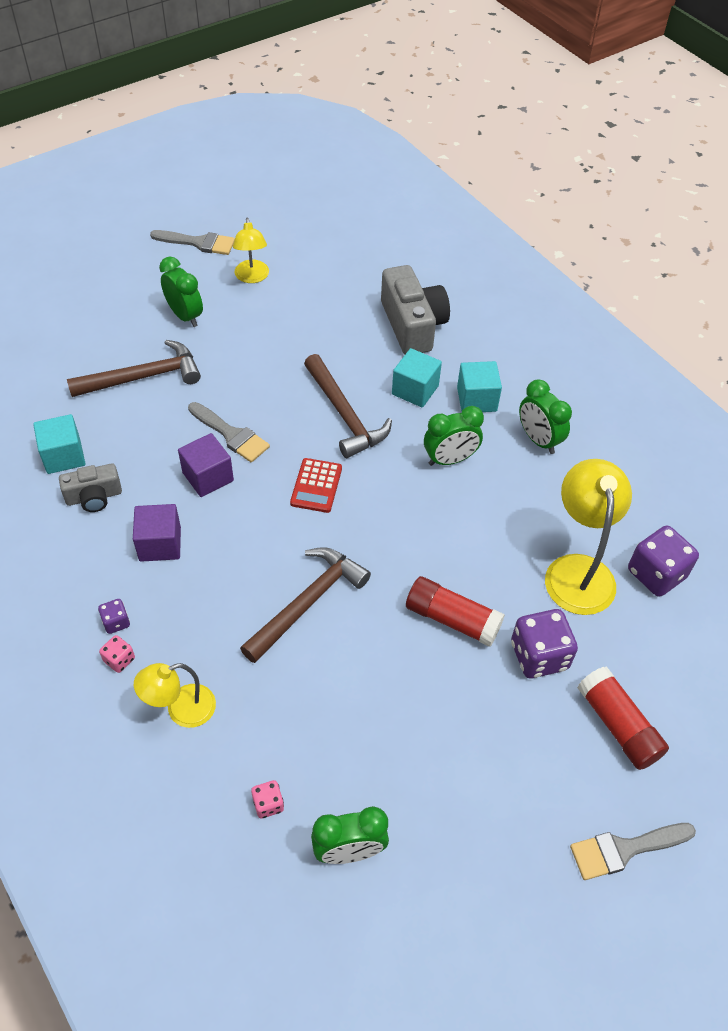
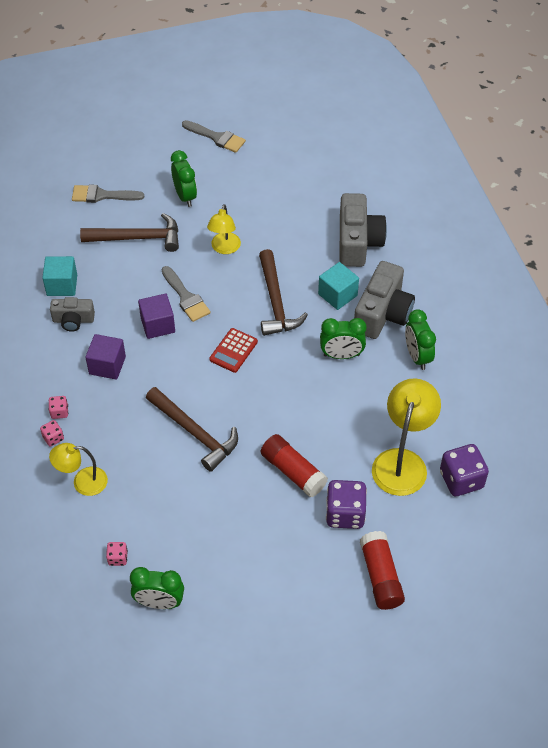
camera: 20 degrees right, 0 degrees up
(116, 622) = (59, 412): purple dice -> pink dice
(252, 277) = (247, 175): yellow lamp -> yellow lamp (224, 248)
(308, 602) = (195, 433): brown hammer -> brown hammer turned 75 degrees clockwise
(476, 399) = (382, 313): turquoise cube -> grey camera
(624, 849) = (346, 657): grey brush -> grey brush (102, 195)

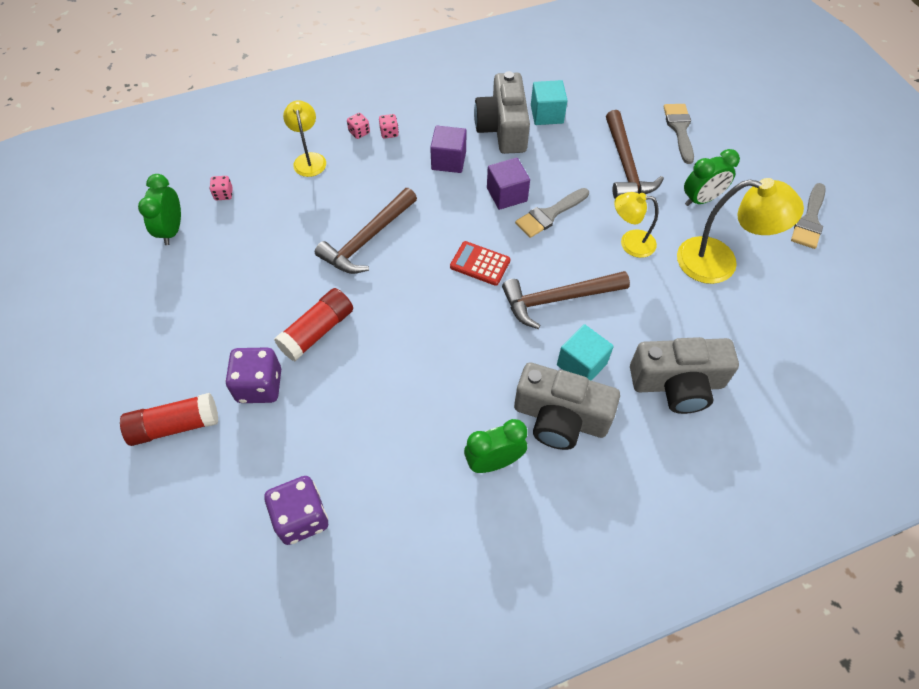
camera: 85 degrees right, 5 degrees up
(73, 320) = (503, 128): grey camera -> grey camera, size x1.74
(341, 355) = (486, 373): green clock -> none
(402, 462) = (329, 446): yellow lamp -> yellow lamp (719, 263)

